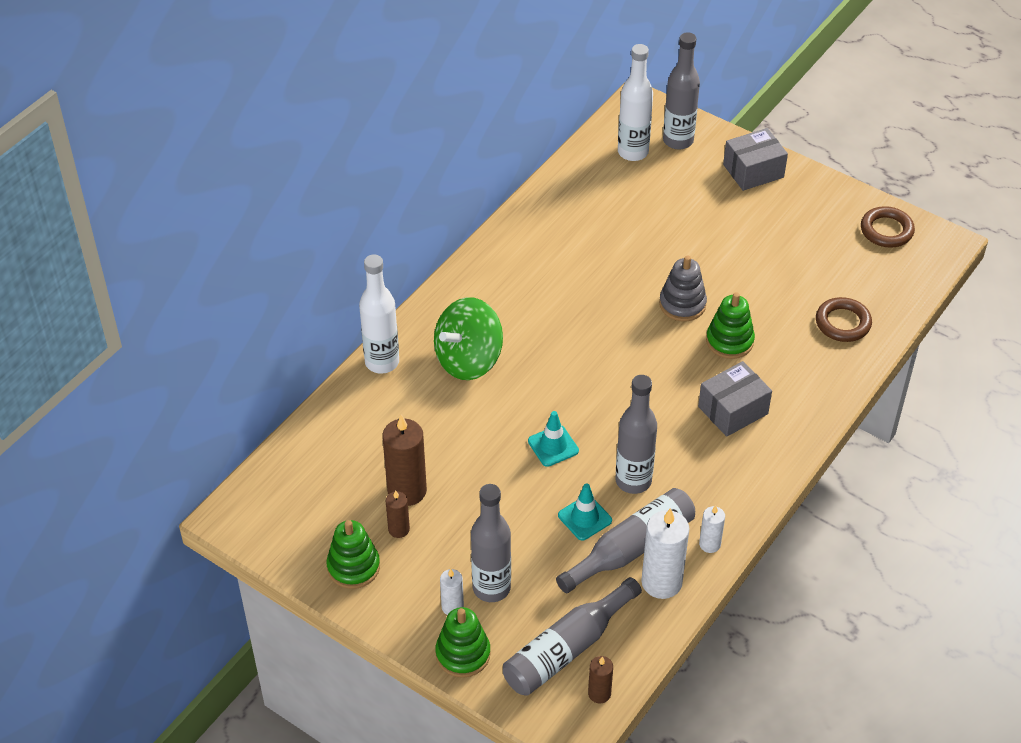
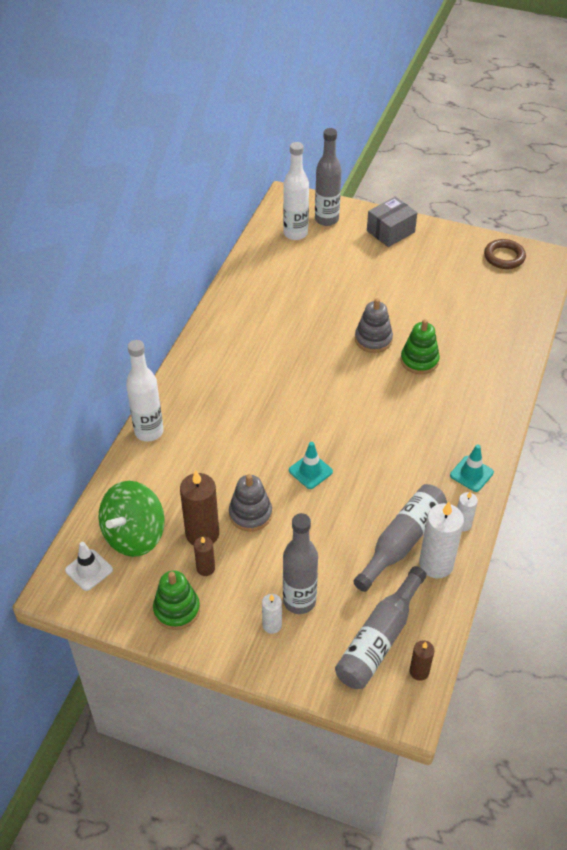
camera: 15 degrees left, 0 degrees up
(271, 503) = (89, 570): none -> white traffic cone
(463, 654) = (294, 664): green stacking toy -> none
(468, 359) = (219, 415): green spinning top -> green spinning top (134, 535)
(468, 480) = (250, 514): none -> grey stacking toy
(584, 518) = (356, 524): turquoise traffic cone -> turquoise traffic cone (471, 474)
(633, 481) = (384, 486): grey bottle -> none
(733, 410) = (441, 413): grey box -> none
(843, 323) = (498, 330): brown ring -> none

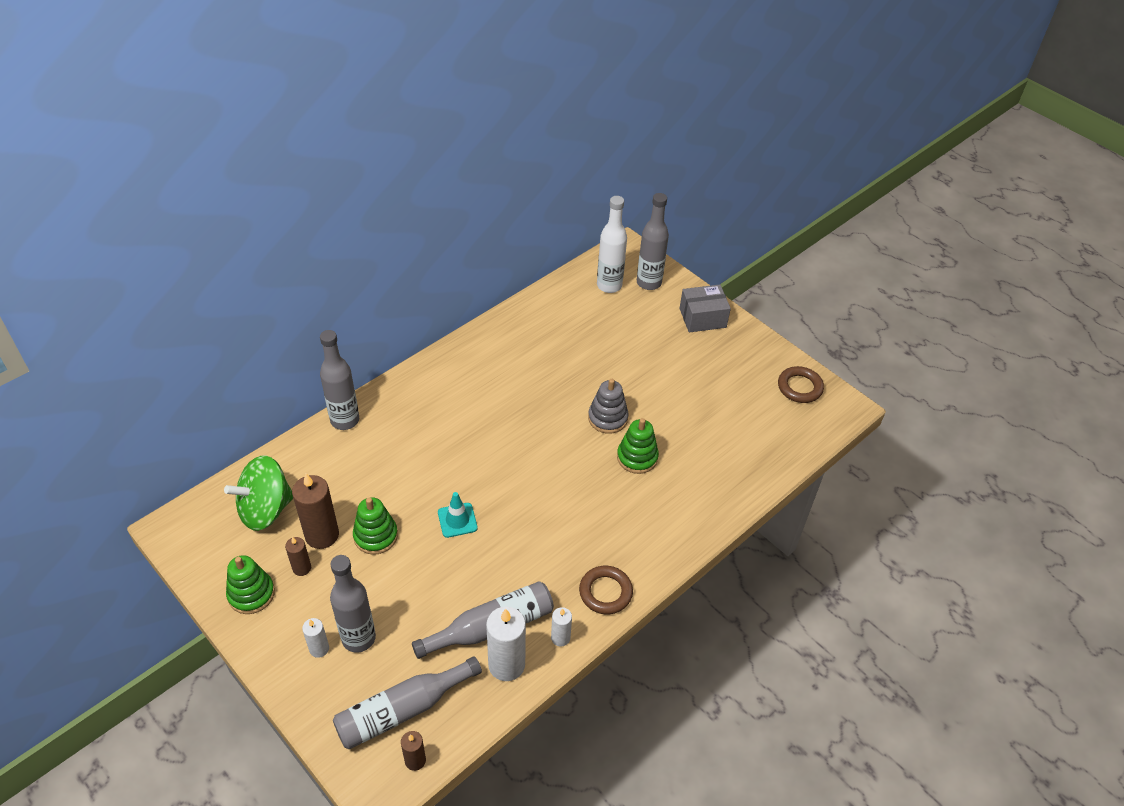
camera: 25 degrees right, 0 degrees up
(89, 570) = (207, 523): white traffic cone -> none
(149, 432) = (345, 420): white bottle -> grey bottle
(250, 514) = (375, 536): grey stacking toy -> green stacking toy
(471, 474) = (605, 592): turquoise traffic cone -> brown ring

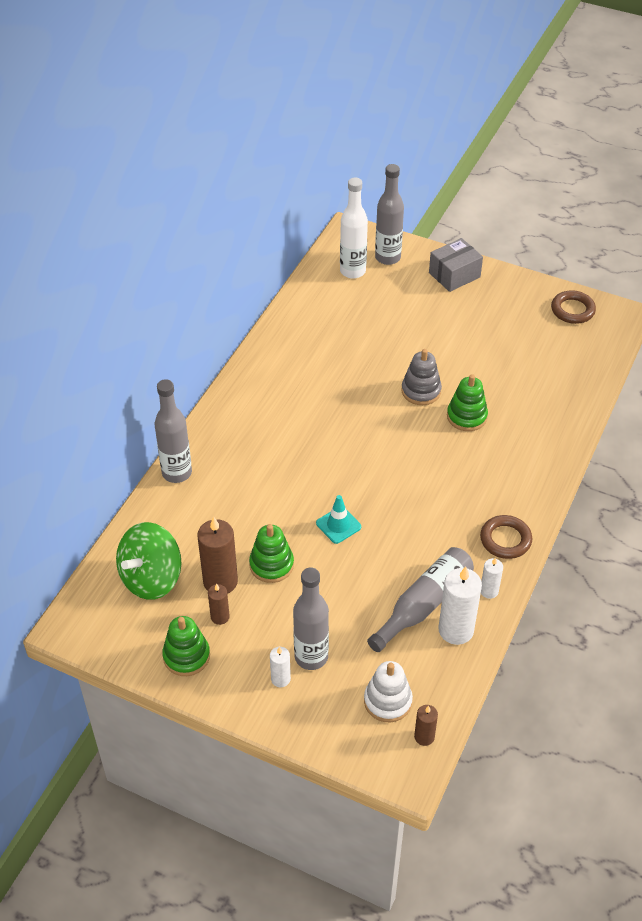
camera: 20 degrees left, 0 degrees up
(402, 710) = (387, 701): grey bottle -> white stacking toy

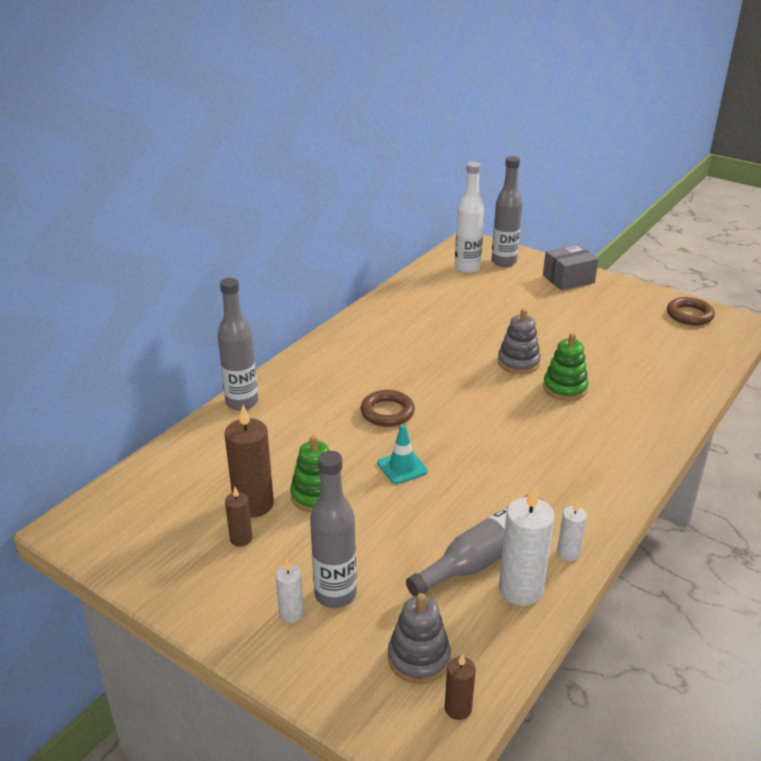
camera: 10 degrees right, 15 degrees down
(151, 578) = (179, 491): green spinning top -> none
(186, 656) = (188, 574): green stacking toy -> none
(387, 701) = (418, 658): white stacking toy -> grey stacking toy
(505, 540) = (595, 503): brown ring -> brown ring (387, 412)

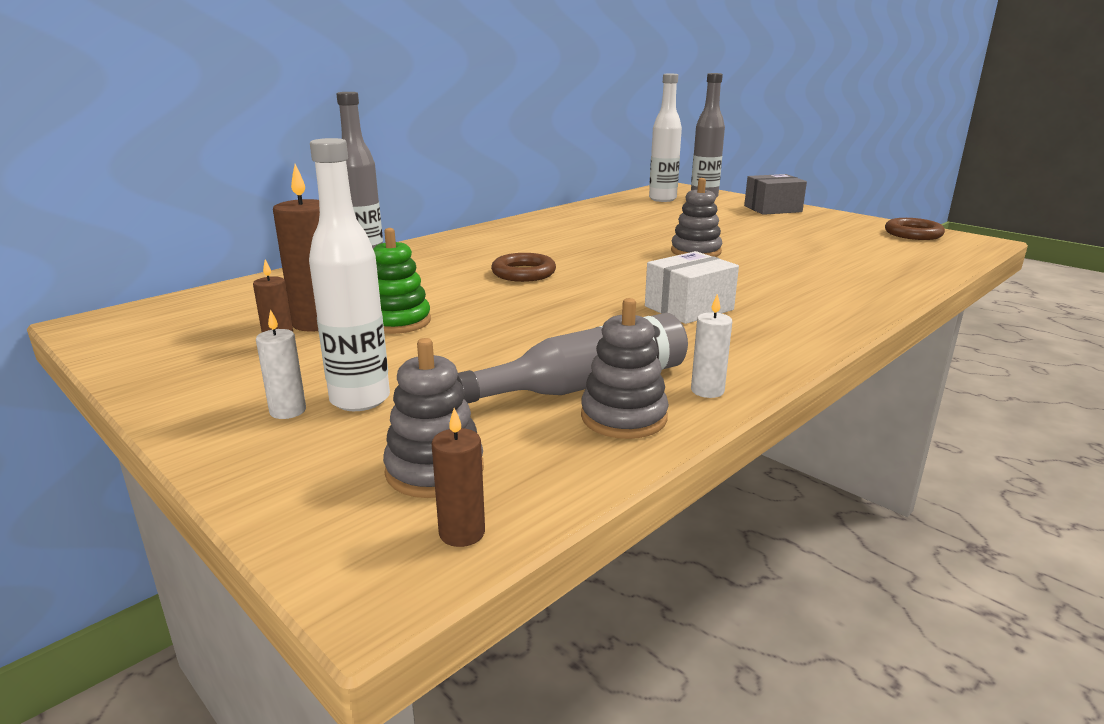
camera: 10 degrees right, 10 degrees down
(335, 594) = (360, 400): grey bottle -> white bottle
(402, 467) = (517, 309): turquoise traffic cone -> none
(520, 589) = (623, 417): white candle -> grey stacking toy
(532, 450) = (688, 308): none -> white box
(565, 388) = (746, 269): green stacking toy -> none

